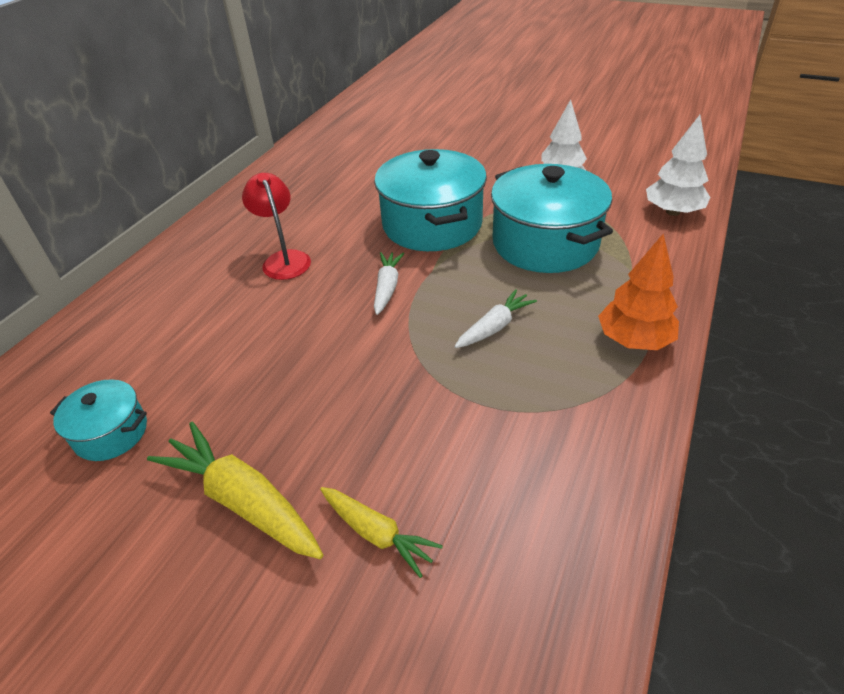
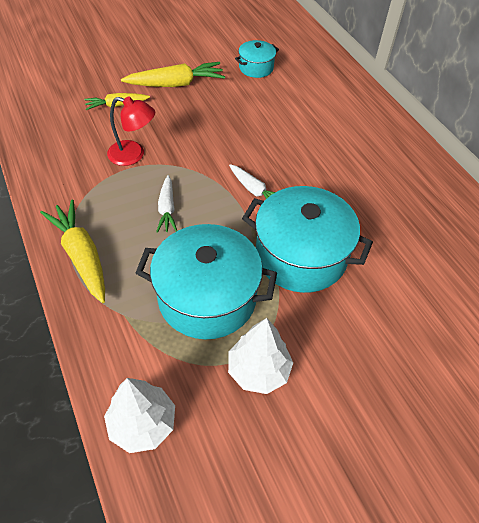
camera: 125 degrees right, 10 degrees up
(284, 259) = (336, 166): red lamp -> red lamp (133, 155)
(634, 340) = (81, 255): orange tree -> yellow carrot

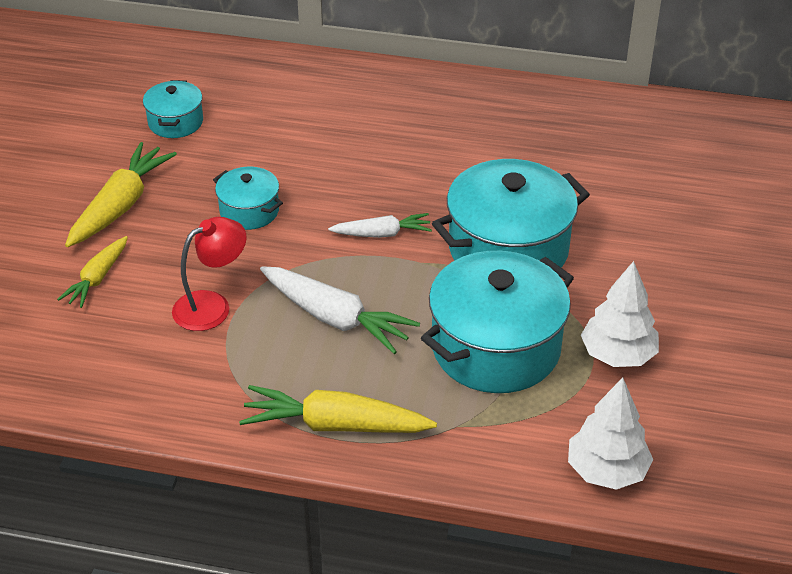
camera: 50 degrees left, 10 degrees down
(167, 209) = (336, 318): white carrot -> white carrot, size x1.65
(218, 129) = (249, 211): none -> turquoise pot

